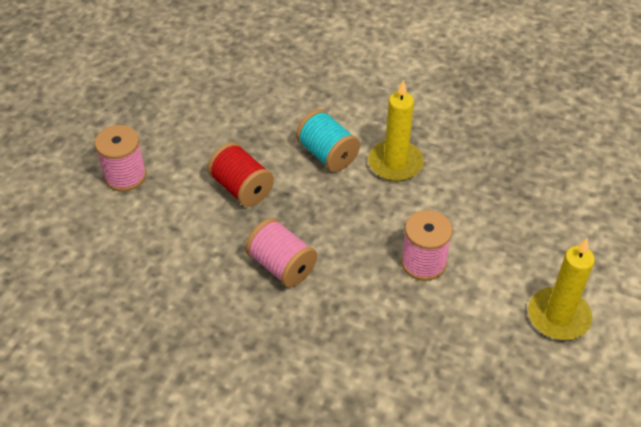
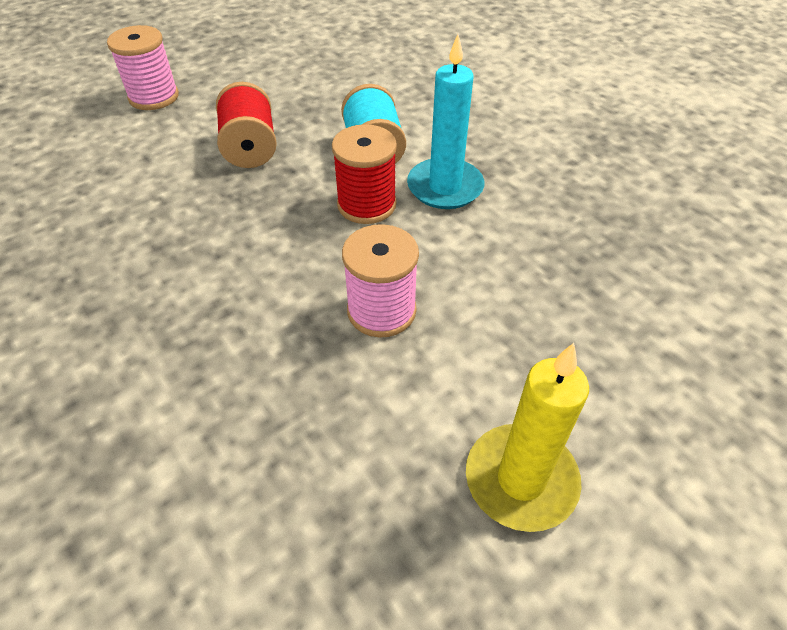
camera: 30 degrees right, 0 degrees up
(282, 266) = (211, 240): pink spool -> none
(357, 197) = (366, 204): none -> red spool
(395, 163) = (445, 187): yellow candle -> turquoise candle

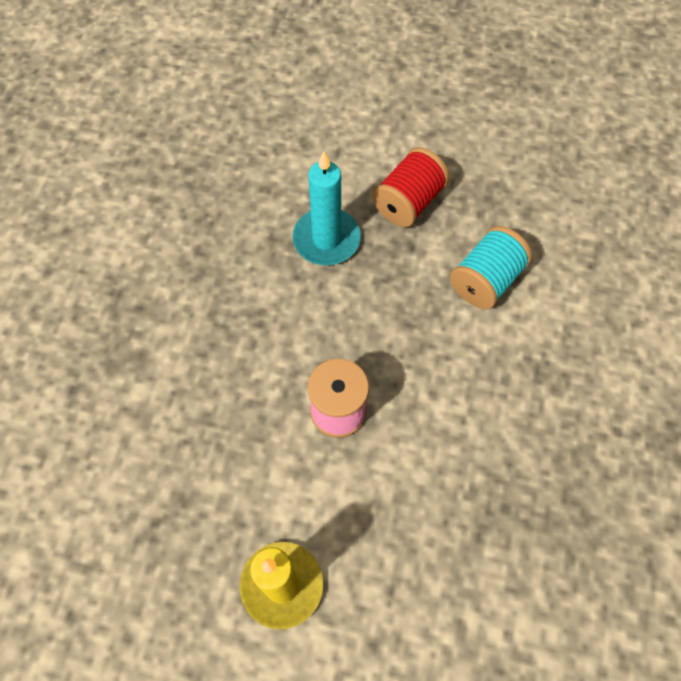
camera: 50 degrees right, 15 degrees up
(154, 97) = (399, 94): pink spool -> none
(366, 204) = (424, 323): red spool -> none
(445, 187) = (493, 360): turquoise candle -> turquoise candle (326, 239)

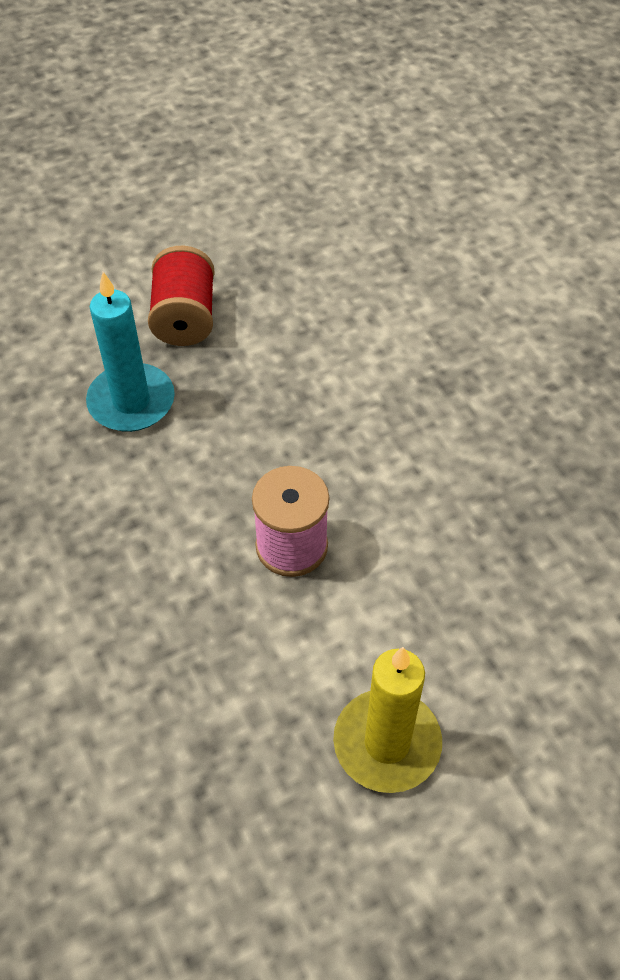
camera: 40 degrees left, 10 degrees down
(486, 280) = (324, 339): turquoise spool -> none

